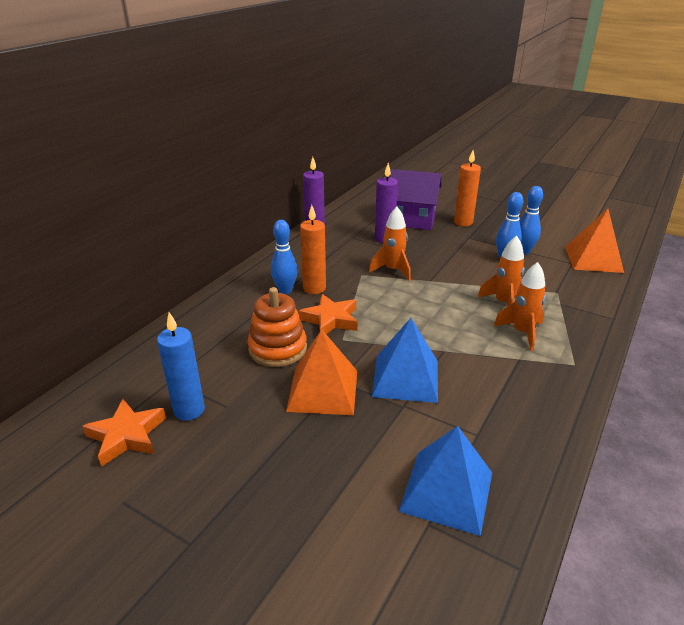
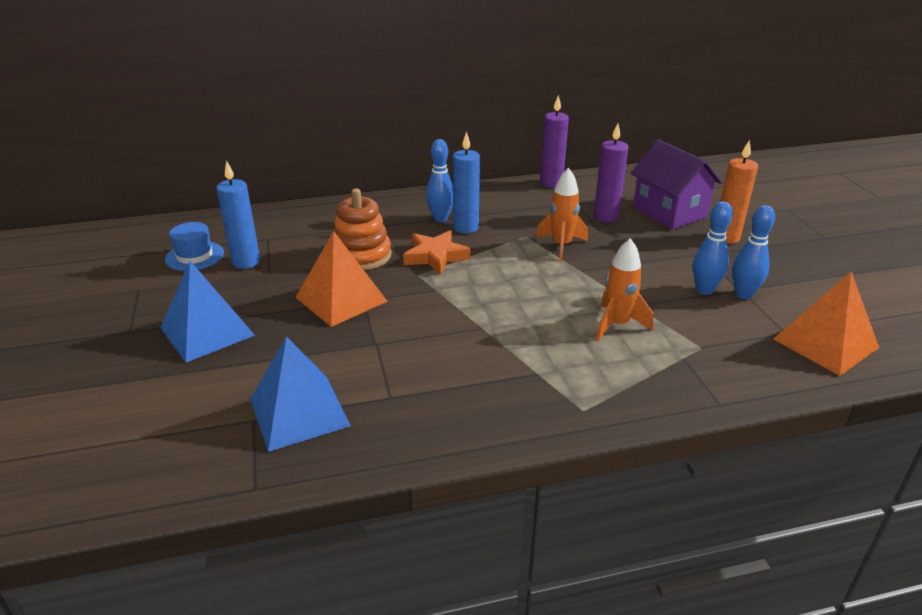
camera: 45 degrees right, 0 degrees up
(127, 435) = (194, 256): orange star -> blue hat
(314, 288) = (466, 228): orange candle -> blue candle
(406, 378) = (413, 327): blue pyramid -> blue pyramid (207, 331)
(522, 333) = (584, 356): orange rocket -> none

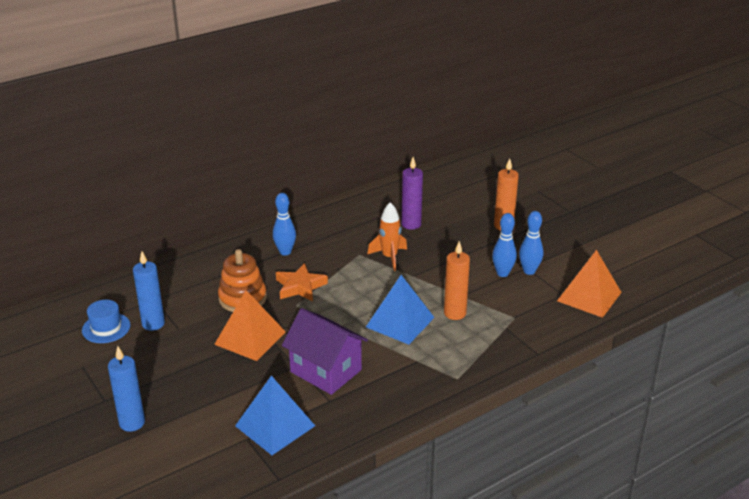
camera: 20 degrees left, 0 degrees up
(207, 331) = (166, 386): blue pyramid -> blue pyramid (400, 322)
(466, 228) = (309, 256): blue candle -> blue candle (132, 423)
(551, 183) = (356, 200): purple candle -> none
(617, 325) = (455, 313): orange rocket -> orange candle
(669, 212) = (456, 211): purple house -> purple house (326, 371)

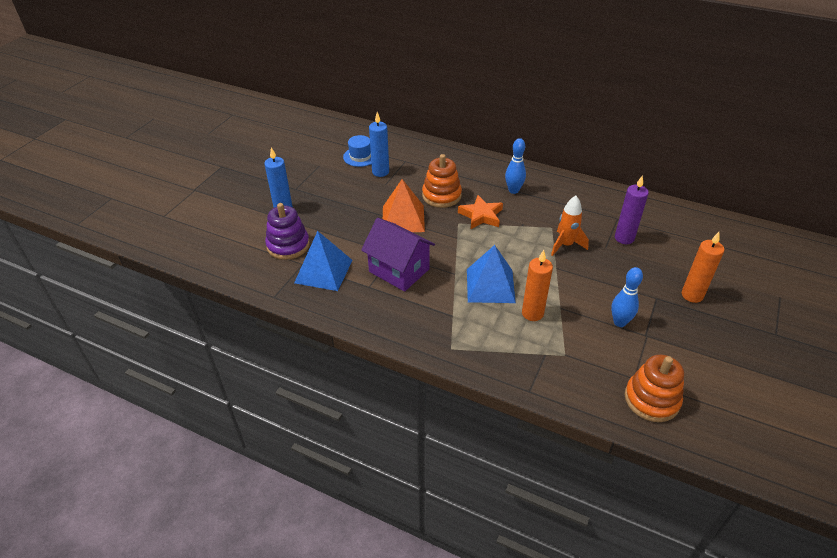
camera: 60 degrees right, 10 degrees up
(204, 440) = (288, 245): none -> purple stacking toy
(326, 371) = (399, 270): purple house -> purple house turned 60 degrees counterclockwise
(529, 271) = (643, 339): blue bowling pin -> none
(589, 296) = (651, 399): orange pyramid -> orange stacking toy

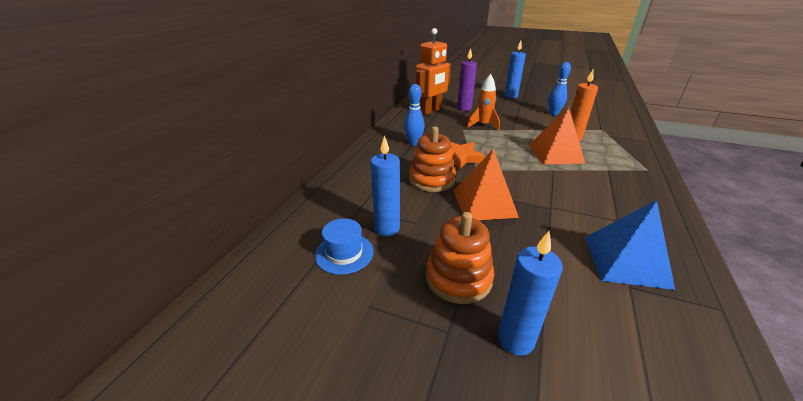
camera: 95 degrees left, 10 degrees down
(288, 245) = (605, 312): purple stacking toy -> none
(399, 270) = (575, 201): purple house -> none
(490, 285) = (555, 153): blue pyramid -> orange pyramid
(607, 209) = (430, 111): none -> orange robot
(651, 399) = (610, 110): orange stacking toy -> orange stacking toy (458, 278)
(692, 295) = (511, 96): orange candle -> blue candle

